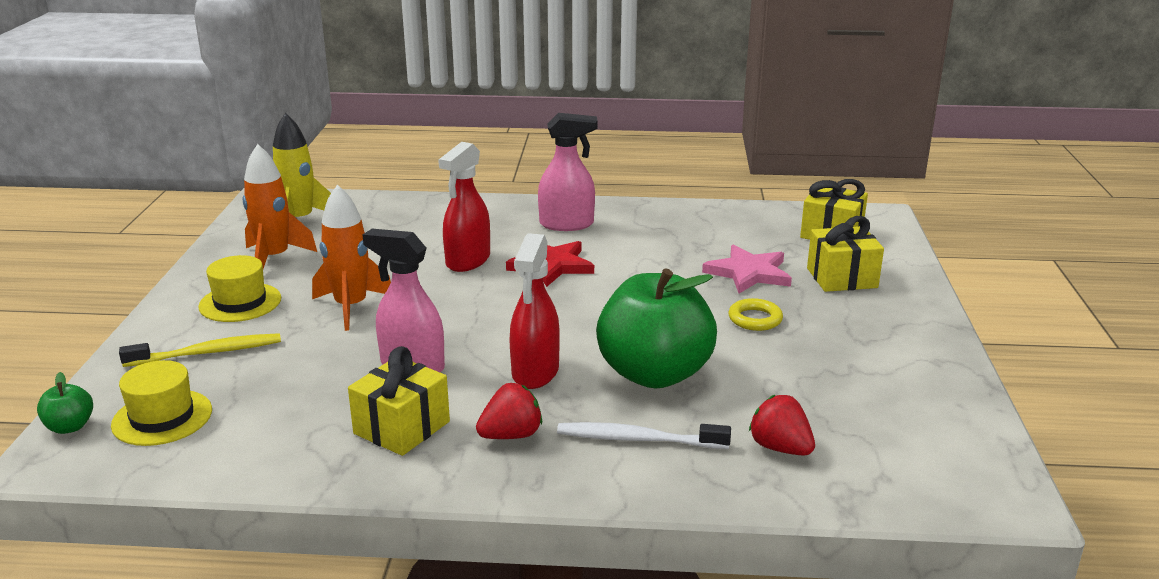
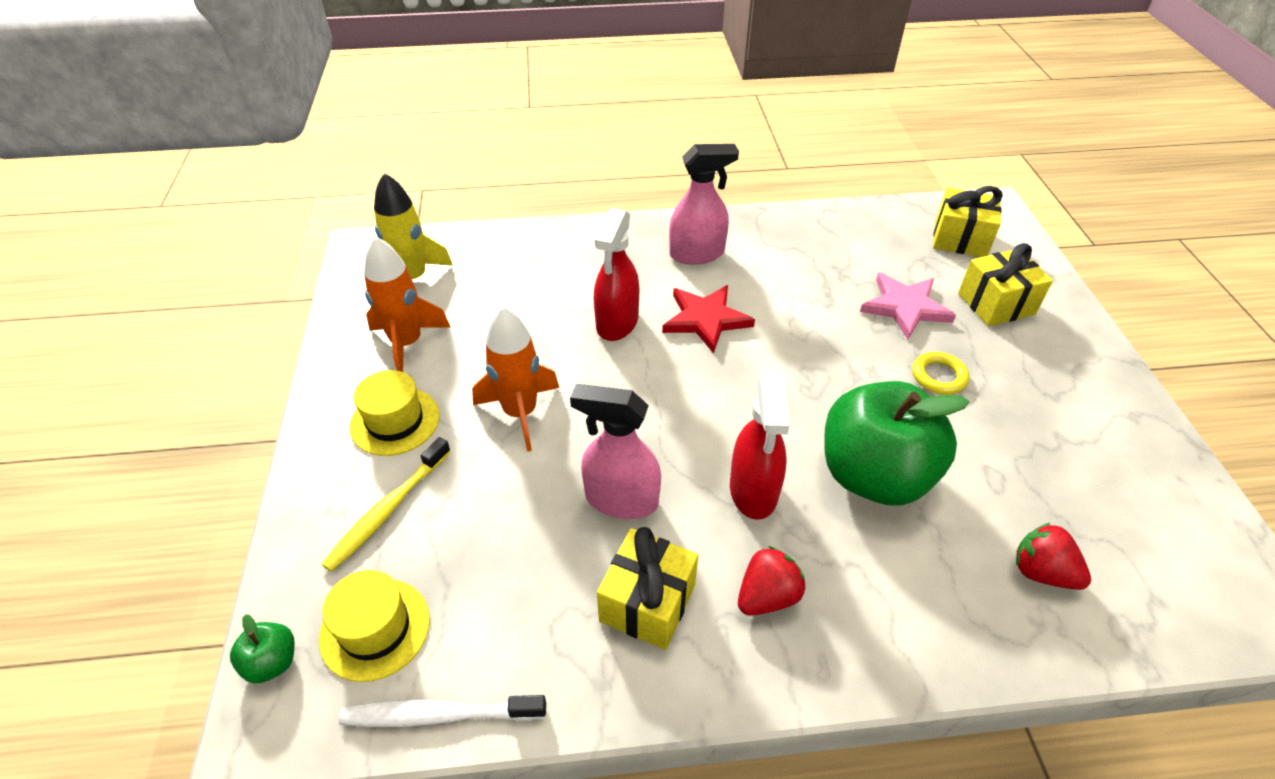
camera: 10 degrees left, 20 degrees up
(207, 353) = (388, 510): yellow toothbrush -> yellow toothbrush turned 150 degrees clockwise
(638, 439) = (898, 581): white toothbrush -> white toothbrush (439, 715)

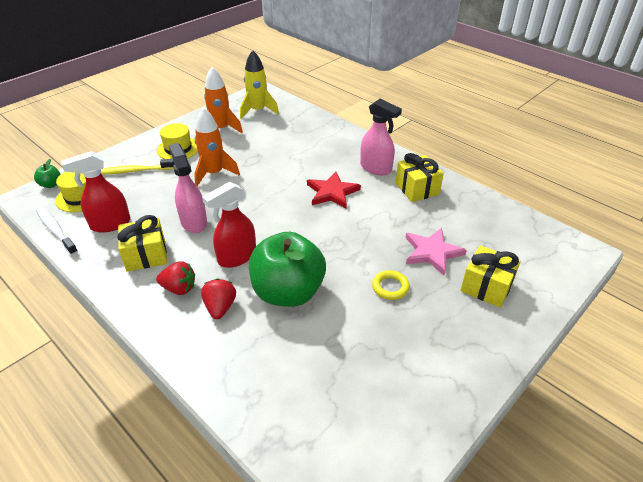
camera: 50 degrees right, 5 degrees down
(617, 323) = (297, 170): red spray bottle -> red spray bottle (110, 224)
(960, 239) = (528, 249): yellow gift -> yellow gift (417, 189)
(1041, 572) = (283, 383): red strawberry -> red strawberry (220, 307)

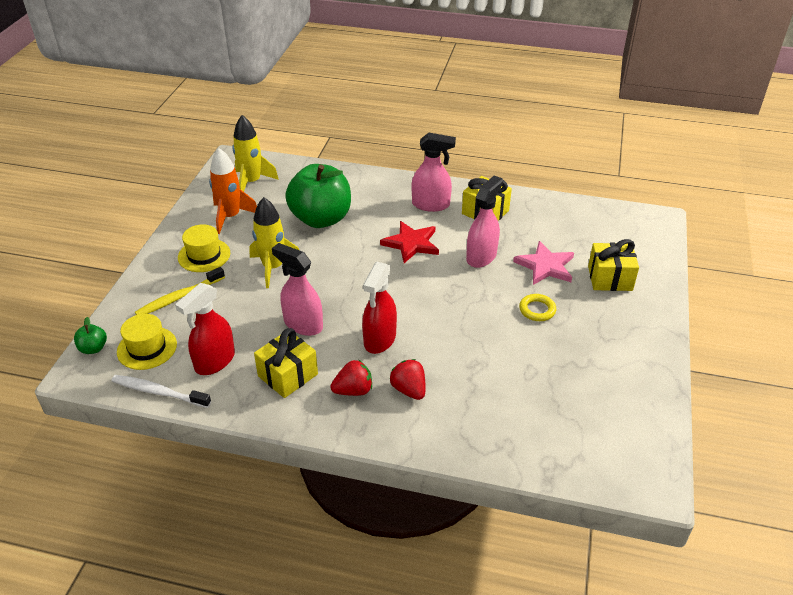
camera: 30 degrees left, 0 degrees up
(214, 173) = (273, 268): orange rocket -> yellow rocket
(288, 292) = (456, 350): green apple -> green apple (321, 219)
(381, 223) = (481, 256): none -> pink spray bottle

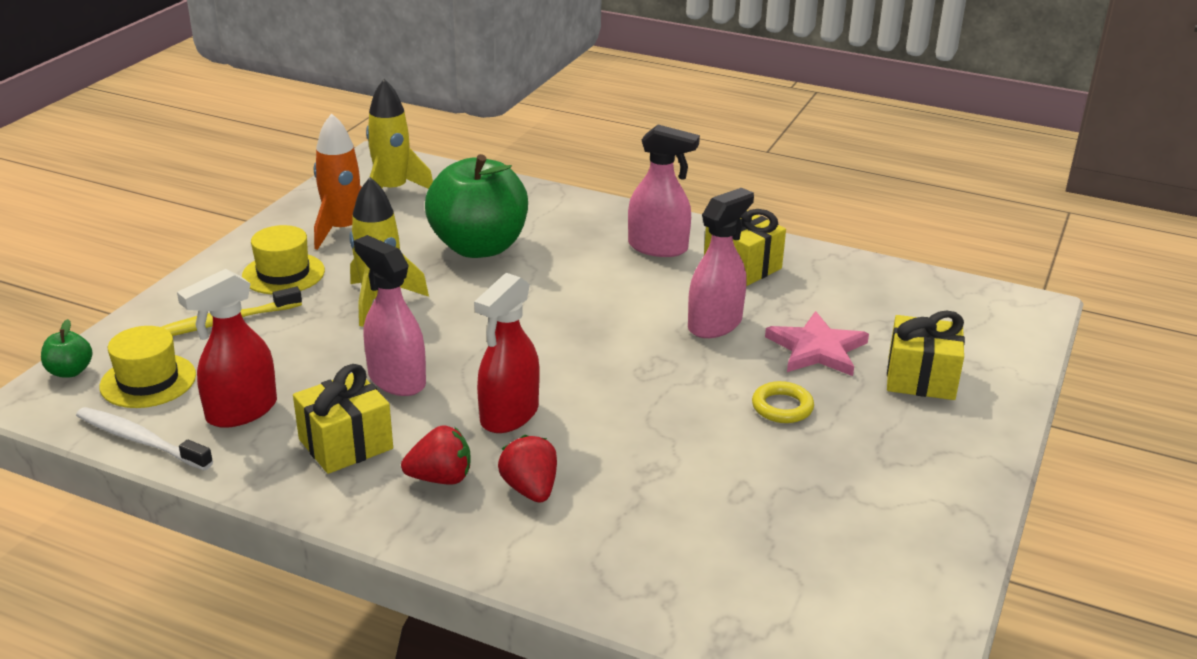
camera: 10 degrees right, 10 degrees down
(411, 244) = (608, 294): red star -> none

